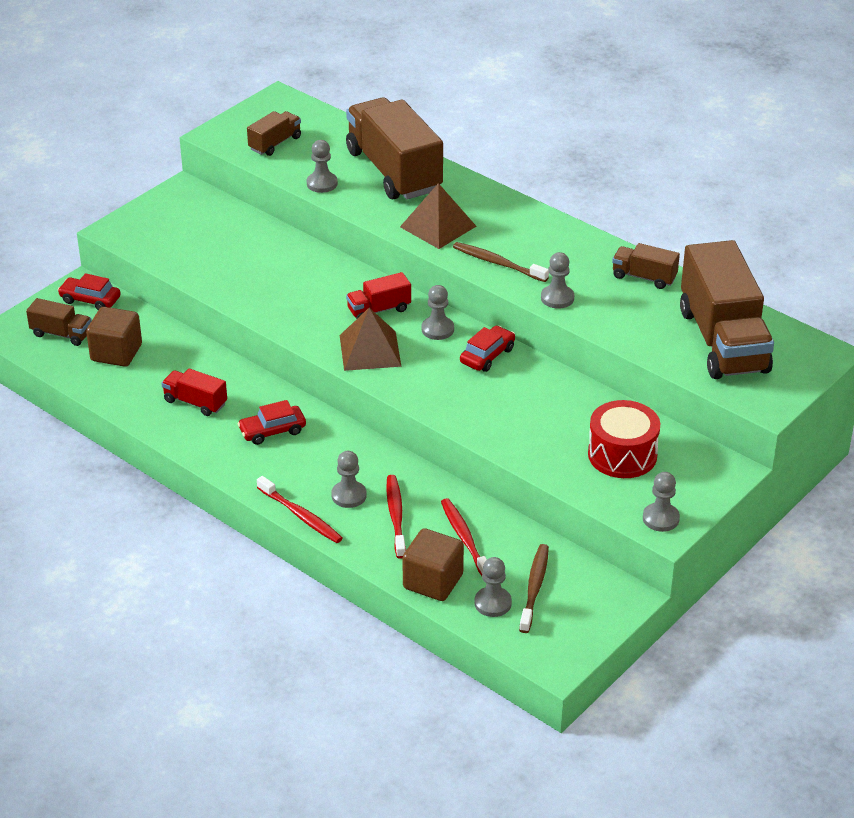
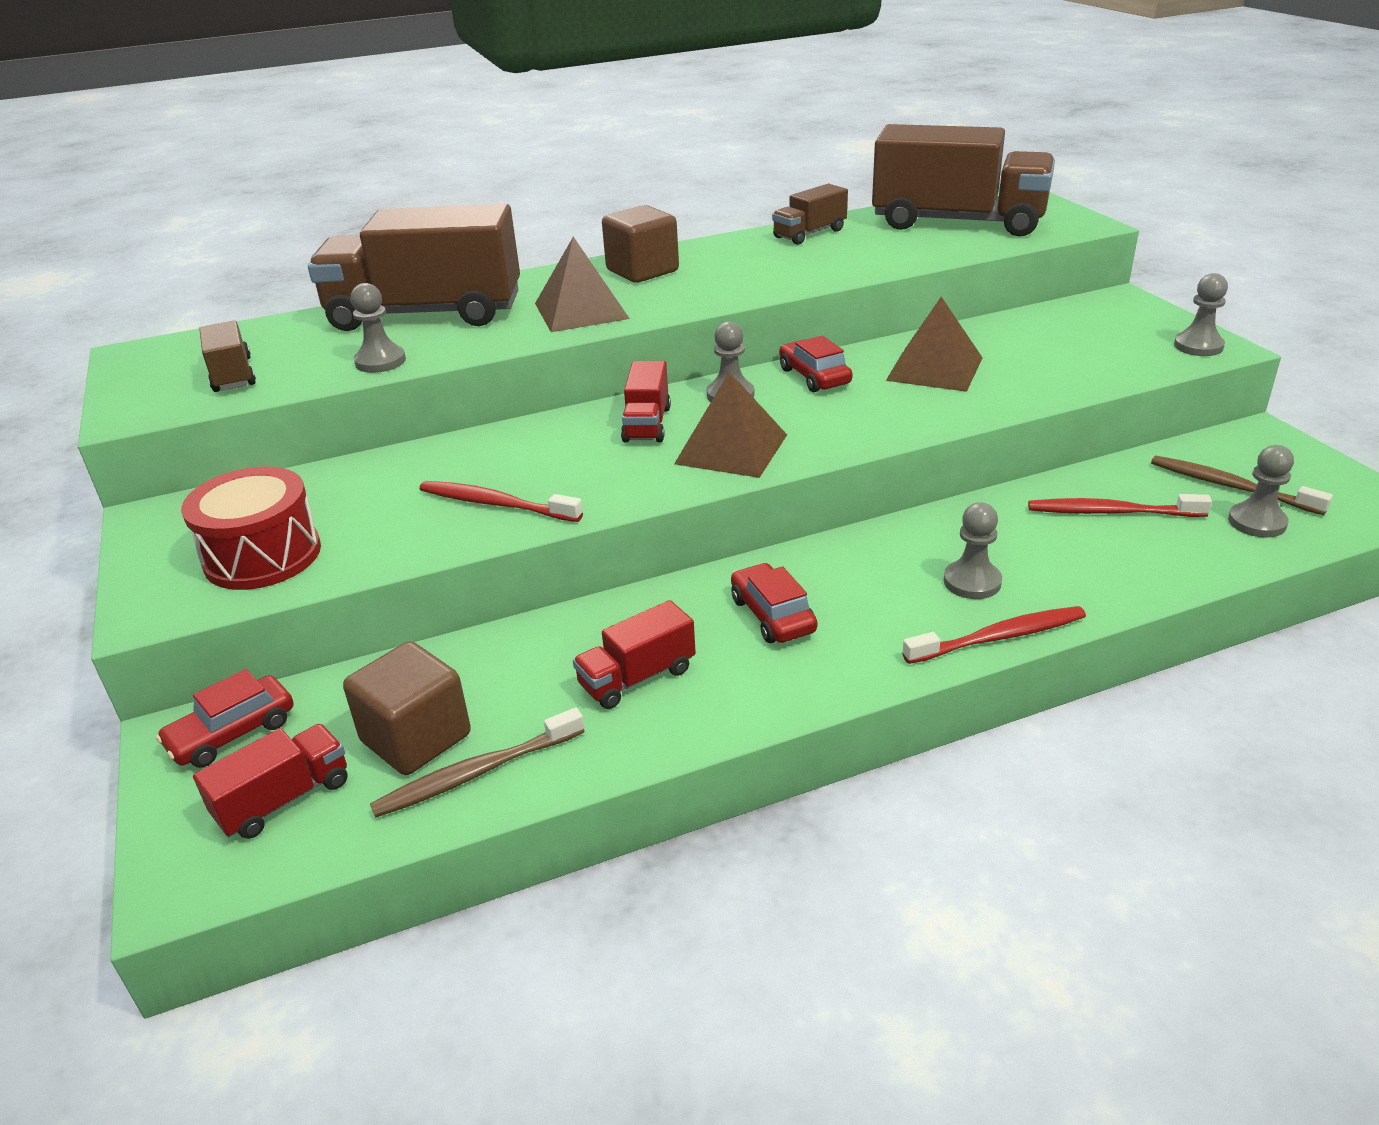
camera: 60 degrees left, 5 degrees down
(61, 334) = (284, 799): brown truck -> red truck
(272, 431) = (772, 615): red car -> red car turned 150 degrees clockwise
(396, 516) = (1039, 553): red toothbrush -> red toothbrush (497, 504)
(433, 581) = (1198, 557): brown cube -> brown cube (642, 271)
(498, 263) = (701, 293): brown toothbrush -> brown toothbrush (477, 772)
(535, 403) = (934, 369): none -> brown pyramid
(557, 298) = (806, 277): grey pawn -> none
(622, 455) = (1066, 342): red drum -> red drum (262, 556)

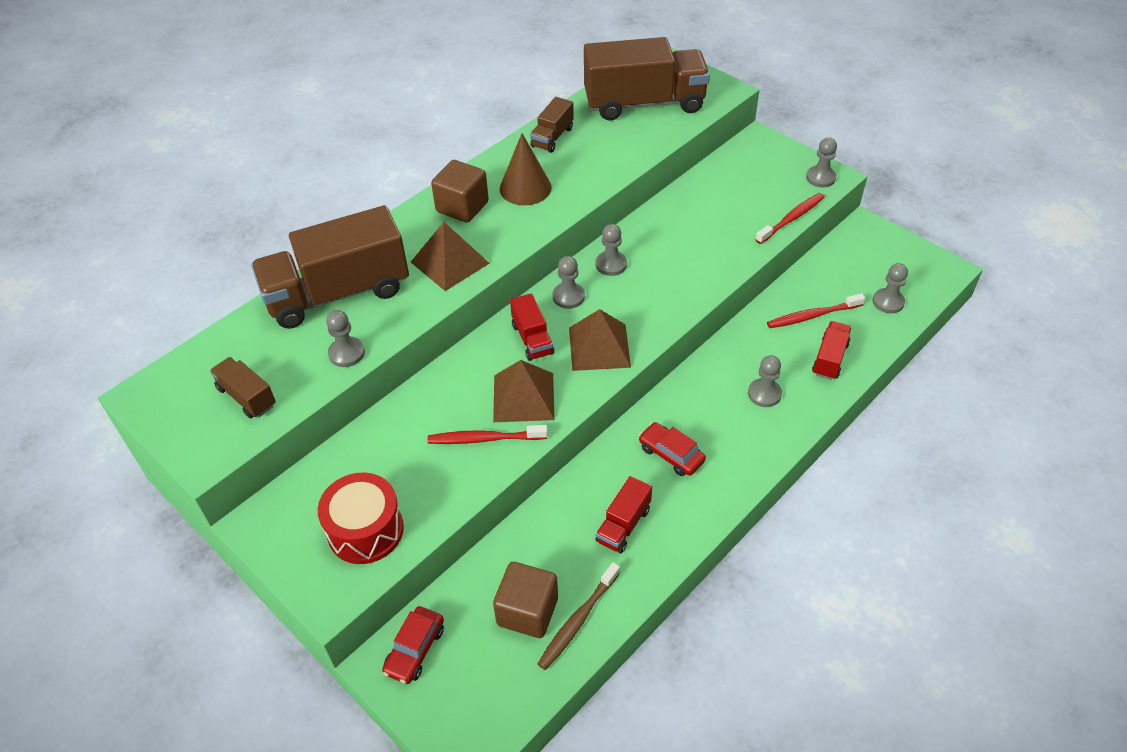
camera: 25 degrees left, 15 degrees up
(284, 799) = (482, 679): red truck -> red truck (829, 359)
(736, 267) = (525, 188): none -> brown cone
(814, 376) = (611, 264): red car -> grey pawn
(934, 369) = (680, 238): brown pyramid -> brown pyramid (524, 397)
(998, 637) = (796, 430): red toothbrush -> red toothbrush (791, 219)
(1231, 487) = (865, 277): brown toothbrush -> none

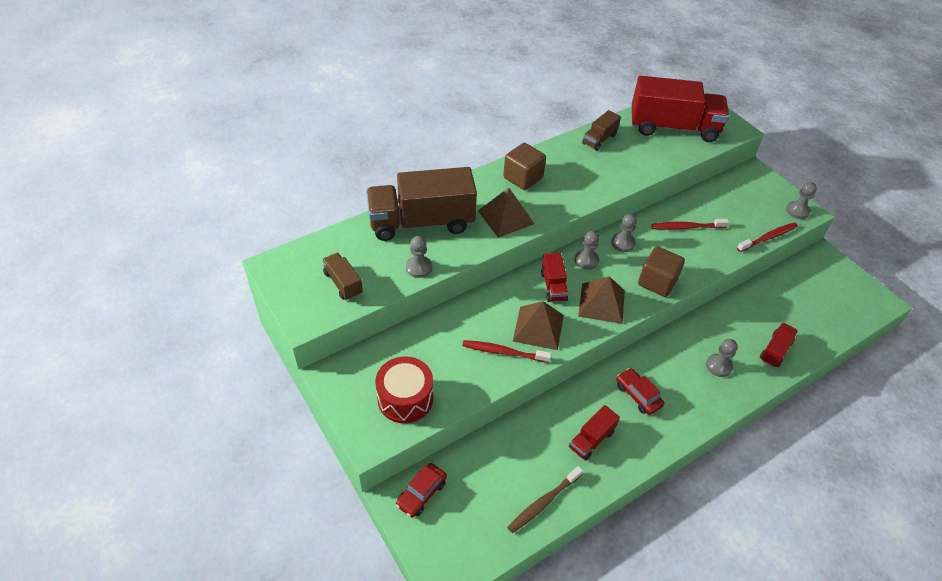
camera: 10 degrees right, 0 degrees up
(525, 188) = (572, 173): brown cone -> none
(527, 611) = (508, 486): brown cube -> brown cube (657, 282)
(644, 103) = (673, 127): brown truck -> red truck
(813, 316) = (768, 315): red toothbrush -> red toothbrush (687, 227)
(888, 302) = (830, 317): grey pawn -> none

